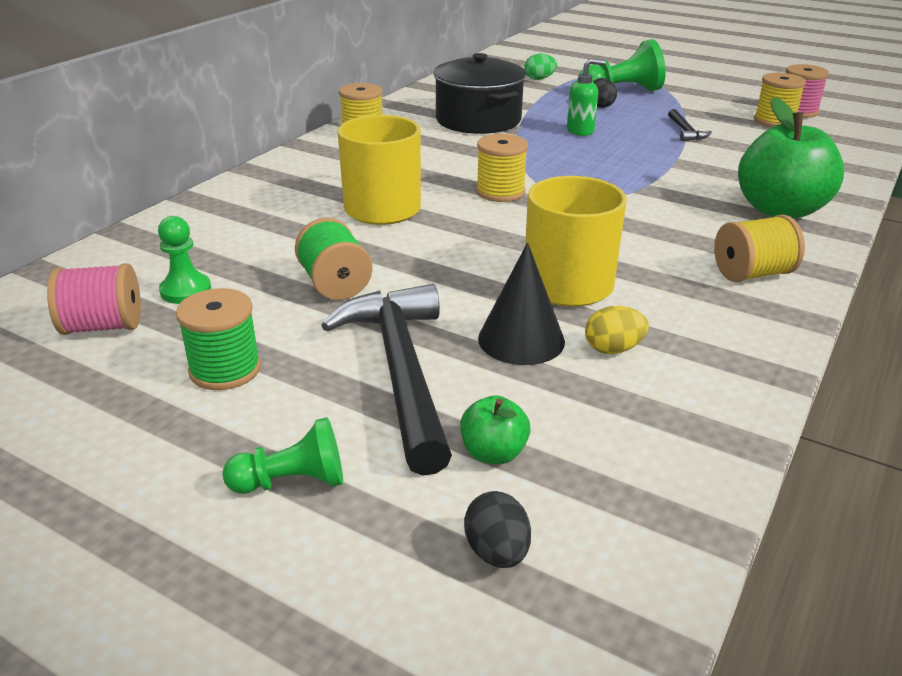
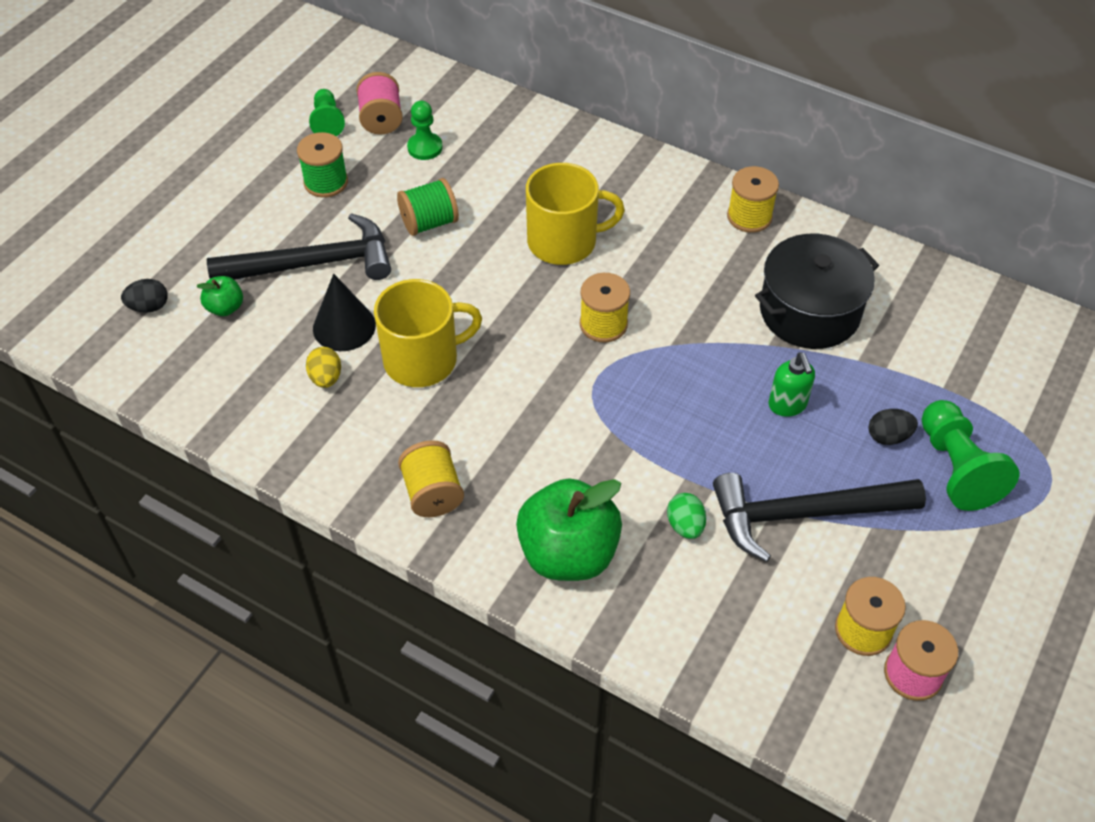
camera: 90 degrees right, 20 degrees up
(292, 482) = (217, 224): green pawn -> green pawn (327, 122)
(539, 79) = (991, 379): green egg -> green egg (685, 525)
(685, 131) = (803, 514): black hammer -> black hammer, size x2.27

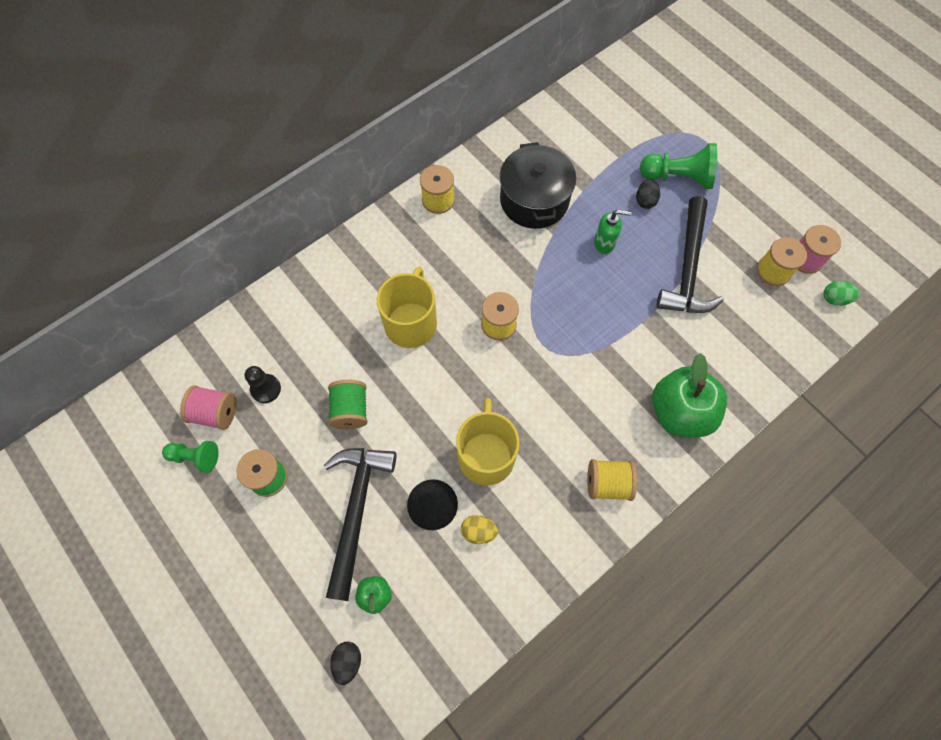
camera: 70 degrees left, 15 degrees up
(425, 147) = (266, 389): green pawn -> black pawn
(685, 525) = (678, 336): green egg -> green egg (834, 299)

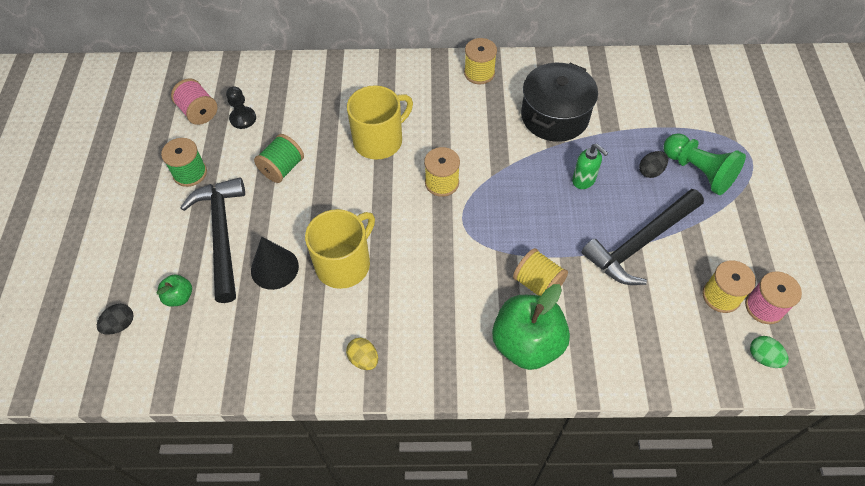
camera: 40 degrees right, 10 degrees down
(195, 457) = (161, 130): green pawn -> none
(357, 510) = (222, 234): black hammer -> black hammer turned 60 degrees counterclockwise
(478, 531) = (287, 310): yellow egg -> yellow egg (363, 359)
(607, 483) = (415, 351): yellow spool -> yellow spool (538, 283)

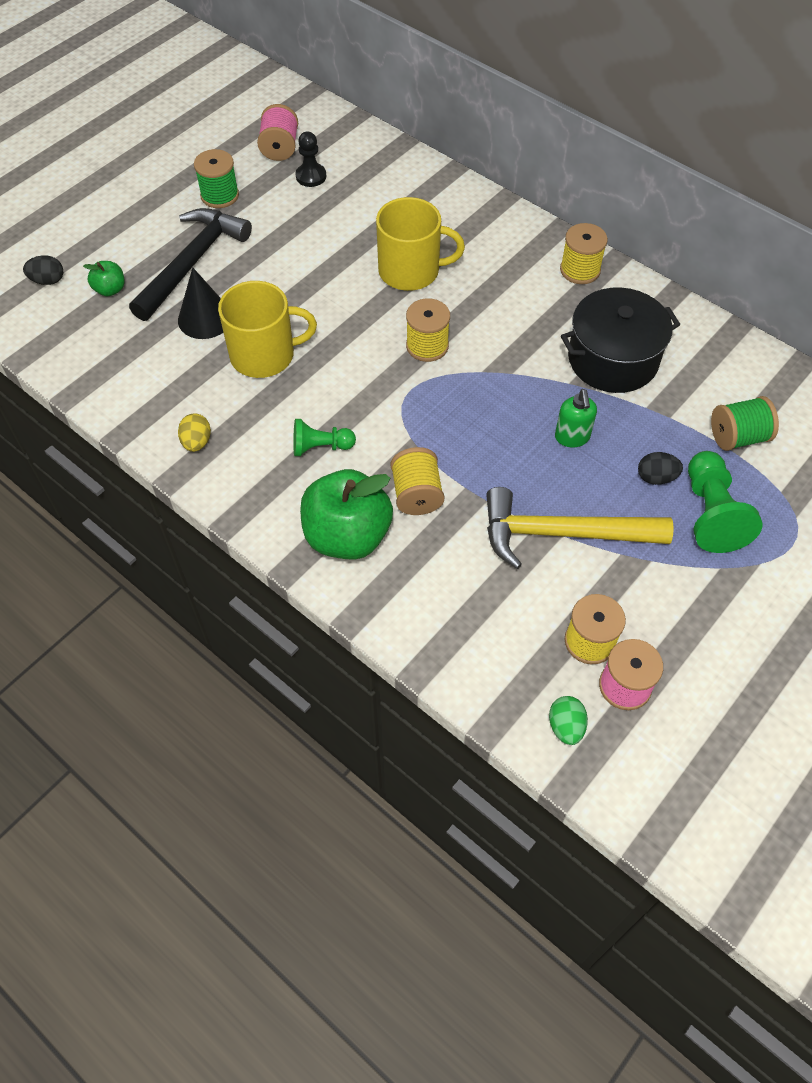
camera: 40 degrees right, 0 degrees up
(282, 168) = (298, 240): green spool -> green spool (737, 437)
(448, 298) = (320, 447): none -> green pawn
(640, 243) = (562, 533): black hammer -> yellow hammer

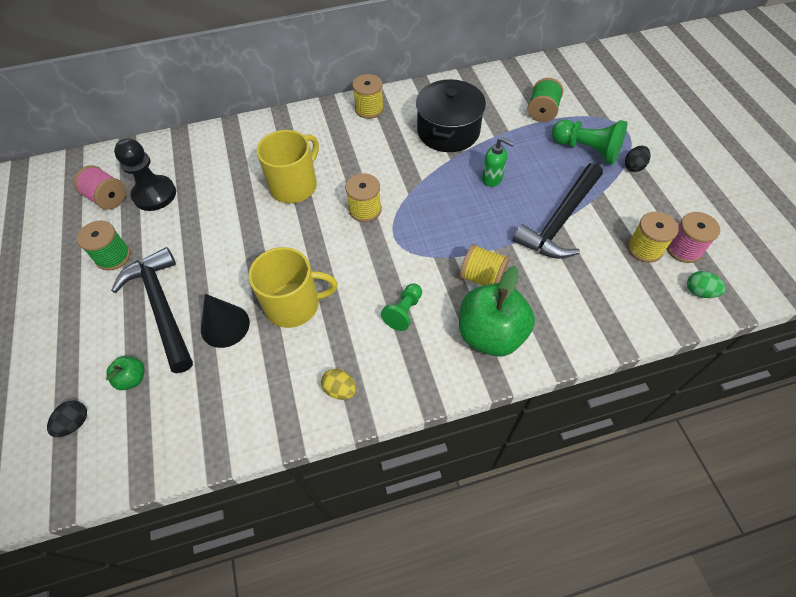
camera: 55 degrees left, 0 degrees up
(264, 355) = (294, 304): yellow mug -> yellow mug turned 60 degrees clockwise
(311, 176) = (154, 194): black pawn -> black pawn, size x1.63
(562, 533) = (559, 220): yellow hammer -> black hammer
(656, 477) = (547, 158): black egg -> black egg (633, 166)

